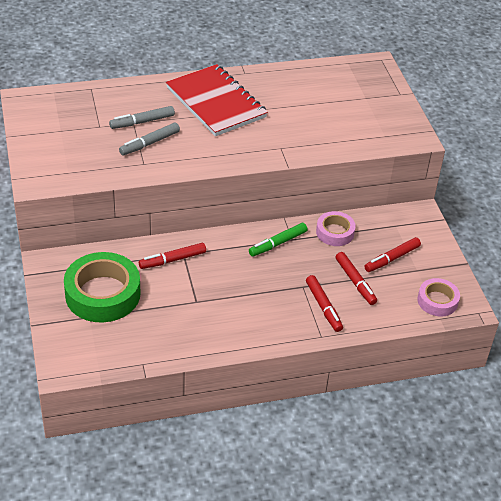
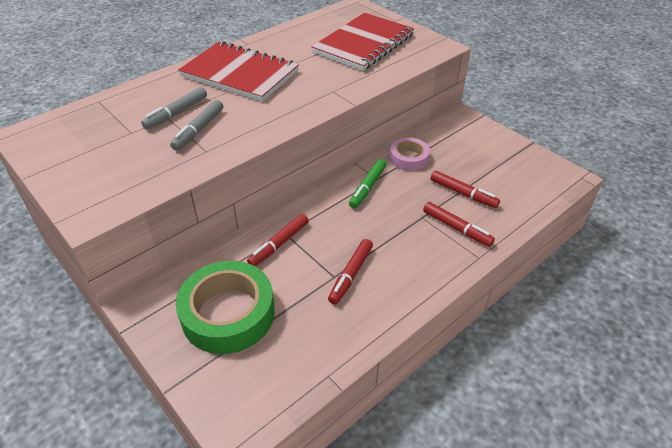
camera: 25 degrees left, 0 degrees up
(347, 110) = (363, 44): none -> red notebook
(392, 259) = (474, 161): red marker -> red marker (351, 275)
(437, 301) = (542, 181): pink tape -> none

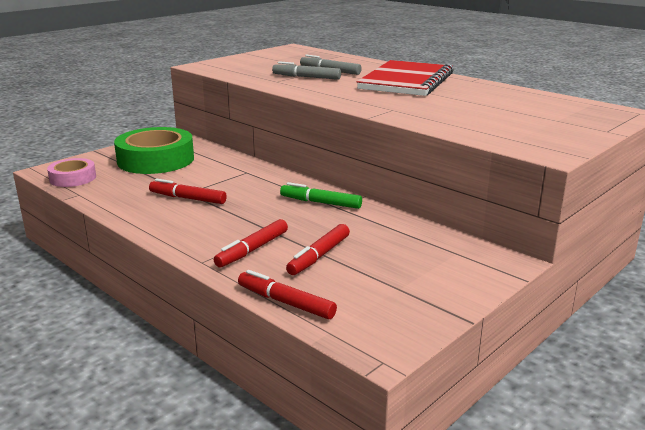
camera: 85 degrees right, 20 degrees down
(279, 244) = (232, 170): red marker -> red marker (285, 302)
(363, 44) = (515, 118): red notebook -> none
(408, 158) = (384, 224): pink tape -> pink tape (73, 178)

